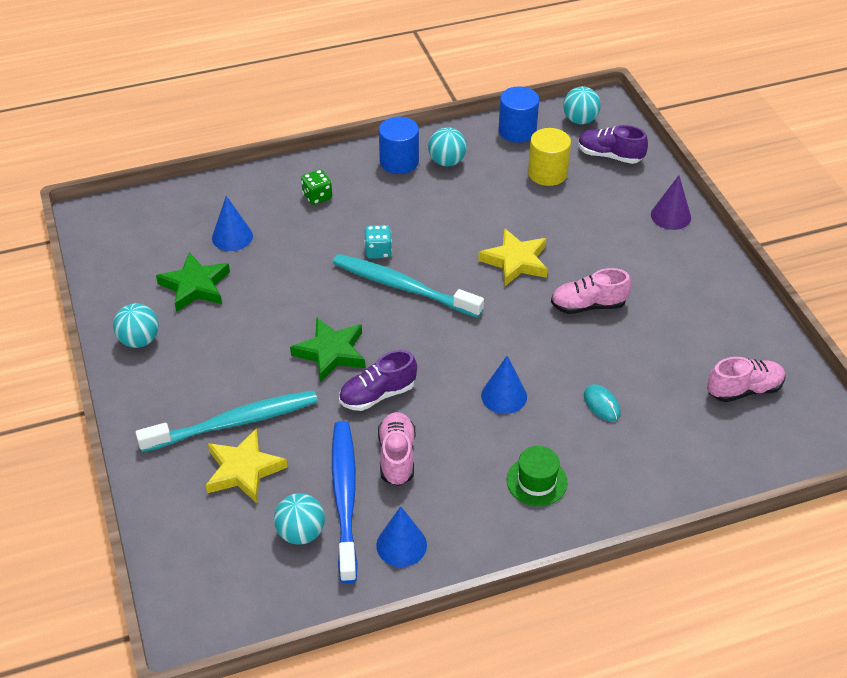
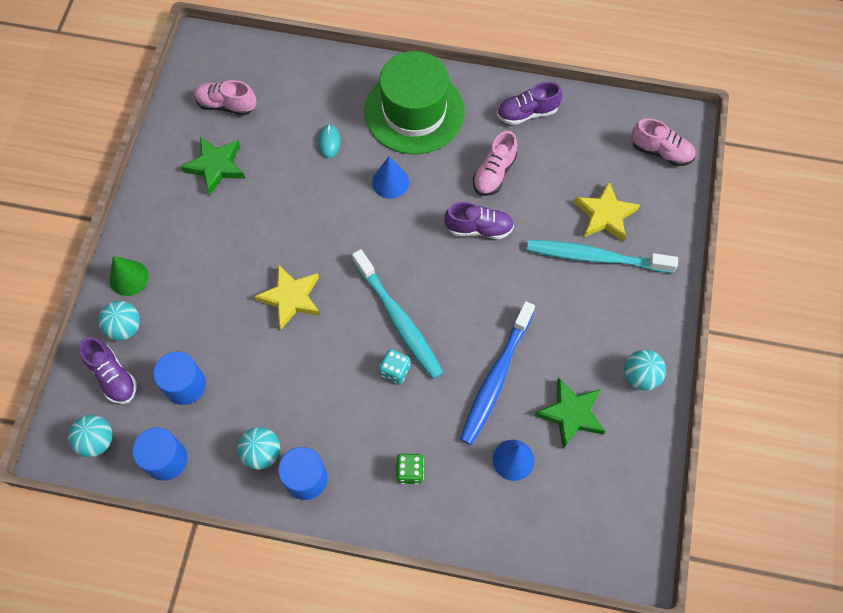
camera: 150 degrees left, 20 degrees up
(301, 533) = (587, 151): turquoise ball -> turquoise ball (125, 327)
(331, 352) = (492, 284): green star -> green star (216, 166)
(345, 497) = (545, 161): blue toothbrush -> blue toothbrush (495, 378)
(401, 545) = (527, 113): blue cone -> purple shoe
(536, 481) = (414, 111): green hat -> green hat, size x2.25
(547, 173) = (185, 385): yellow cylinder -> blue cylinder
(588, 305) = (270, 225): pink shoe -> pink shoe (661, 151)
(670, 216) = (129, 278): purple cone -> green cone

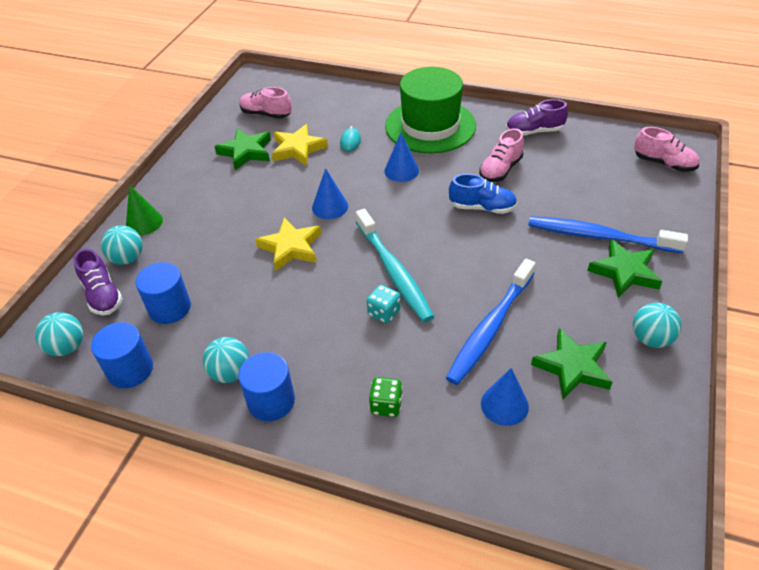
camera: 10 degrees right, 20 degrees down
(322, 240) = (330, 207): none -> blue cone
(479, 228) = (482, 207): purple shoe -> blue shoe
(595, 257) = (599, 236): turquoise toothbrush -> blue toothbrush
(605, 215) = (609, 205): yellow star -> yellow star (298, 149)
(618, 300) = (624, 272): none -> green star

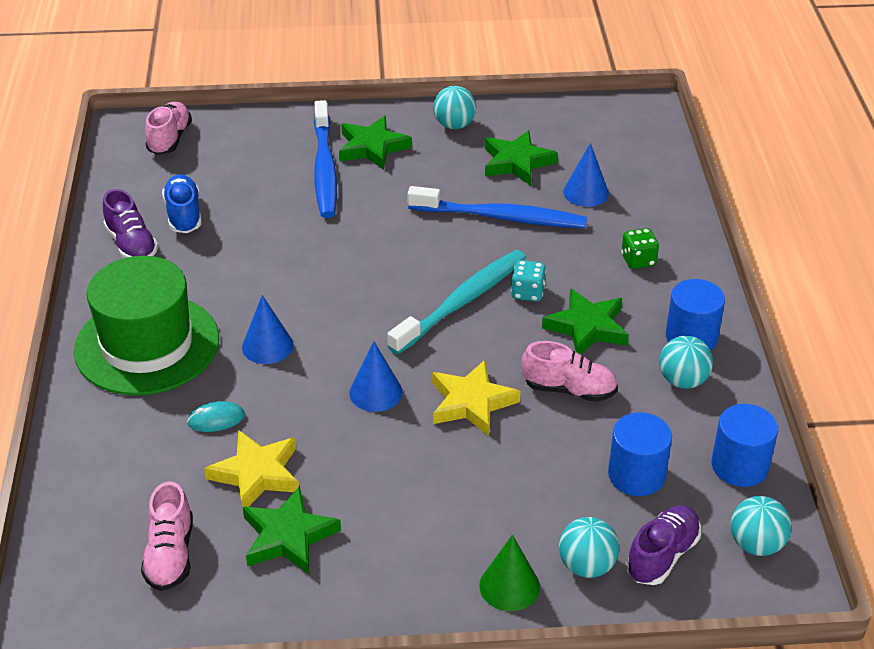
camera: 115 degrees left, 5 degrees down
(324, 335) = (587, 327): none -> green star
(482, 207) = (314, 258): blue shoe -> blue shoe (184, 215)
(500, 170) = (230, 258): pink shoe -> pink shoe (569, 389)

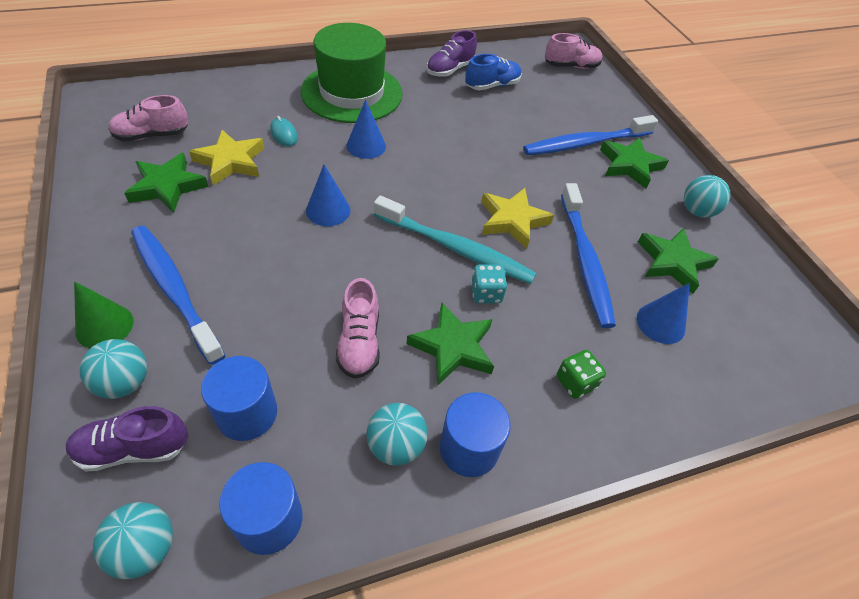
camera: 70 degrees right, 10 degrees up
(469, 528) = (174, 290): none -> blue toothbrush
(472, 402) = (327, 272): yellow star -> yellow star (512, 220)
(662, 555) = (133, 449): purple shoe -> purple shoe turned 150 degrees clockwise

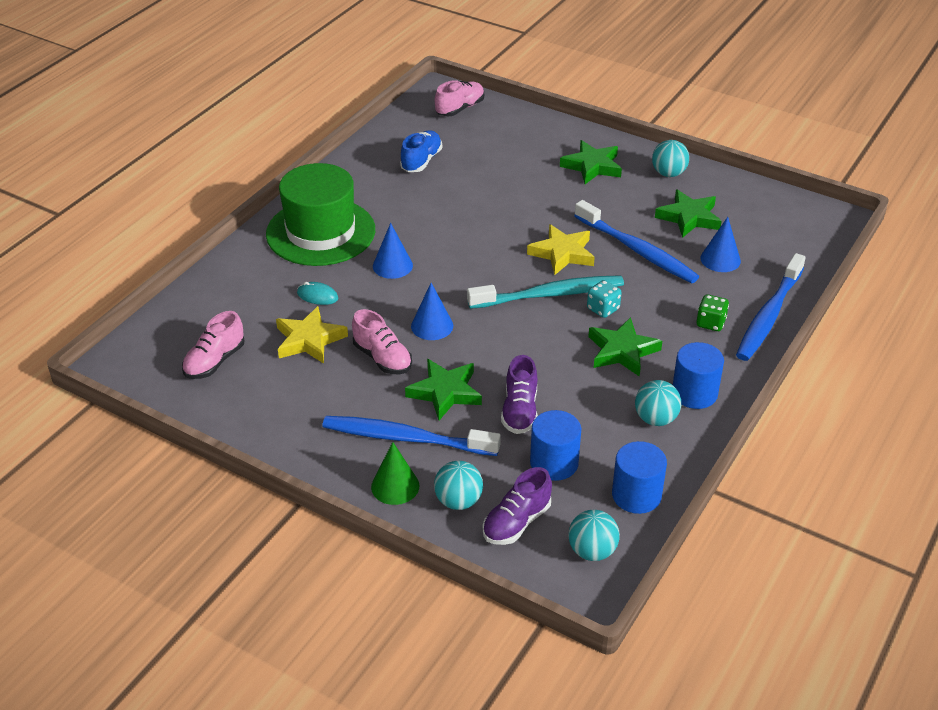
camera: 35 degrees left, 10 degrees down
(167, 186) = (291, 386): green star -> green star (445, 392)
(359, 342) = (565, 385): pink shoe -> pink shoe (382, 358)
(450, 70) = (371, 166): purple shoe -> purple shoe (520, 411)
(585, 143) = (544, 167): blue toothbrush -> blue toothbrush (768, 315)

